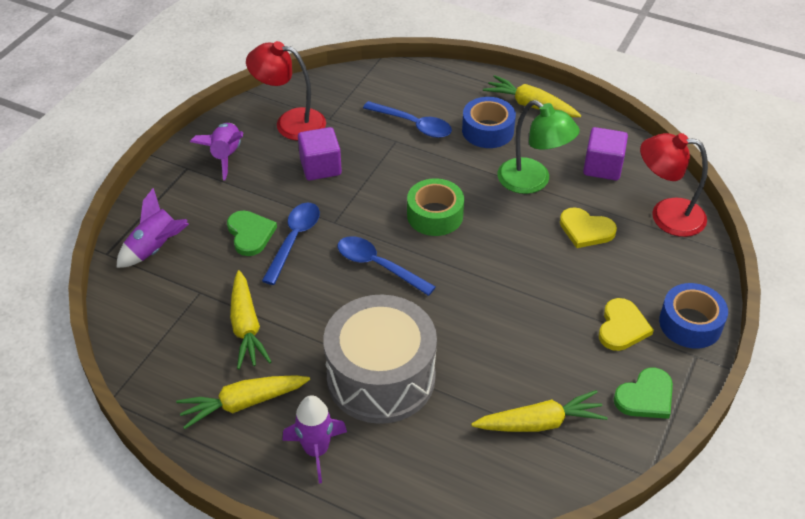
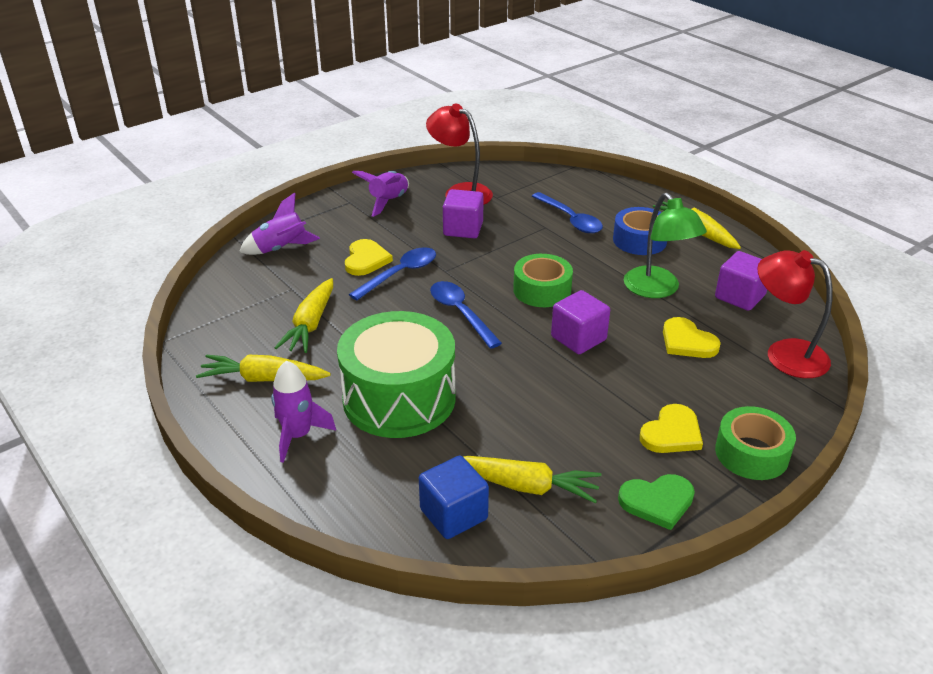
camera: 25 degrees right, 10 degrees down
(250, 234) = (366, 260): green heart -> yellow heart
(381, 377) = (399, 398): grey drum -> green drum
(496, 258) = (578, 338): none -> purple cube
(498, 473) = (453, 514): none -> blue cube
(690, 323) = (751, 453): blue tape -> green tape

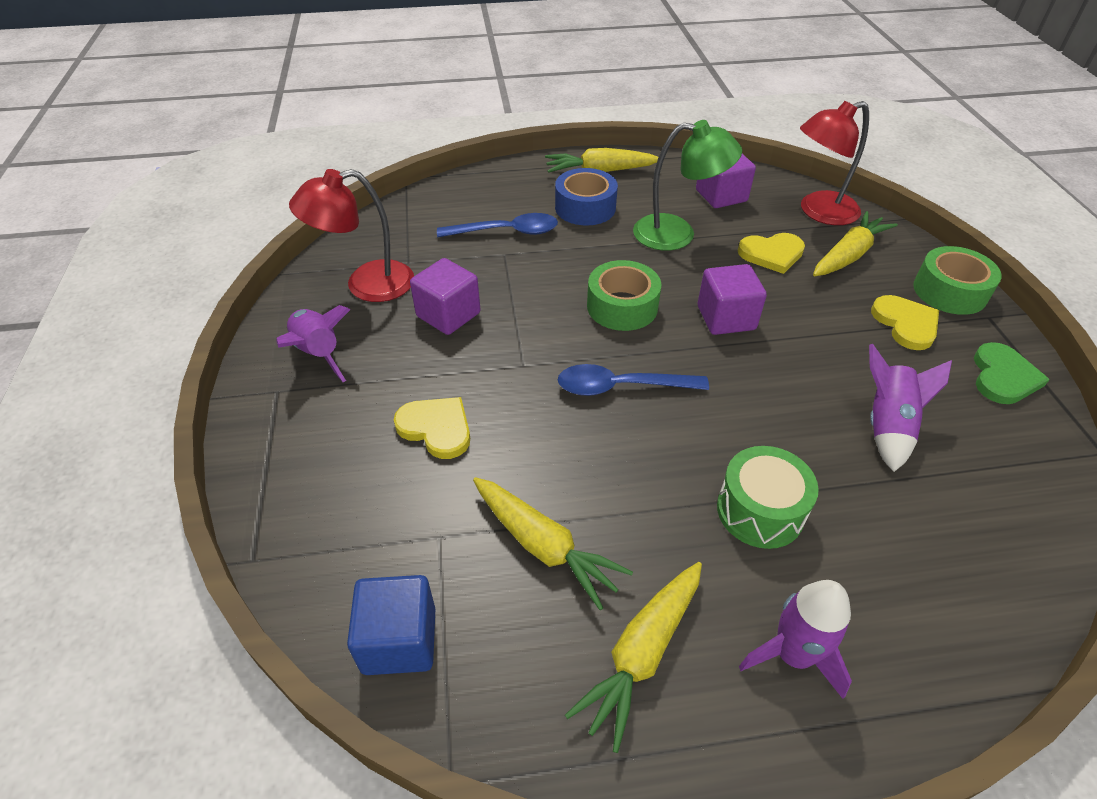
camera: 60 degrees left, 10 degrees up
(281, 249) = (323, 513): purple rocket -> purple rocket (887, 425)
(399, 398) = (760, 511): green drum -> green drum, size x0.56
(400, 274) = (497, 408): blue spoon -> none
(453, 514) = (992, 543): blue cube -> blue cube (399, 640)
(527, 486) = (958, 460): yellow carrot -> yellow carrot (848, 255)

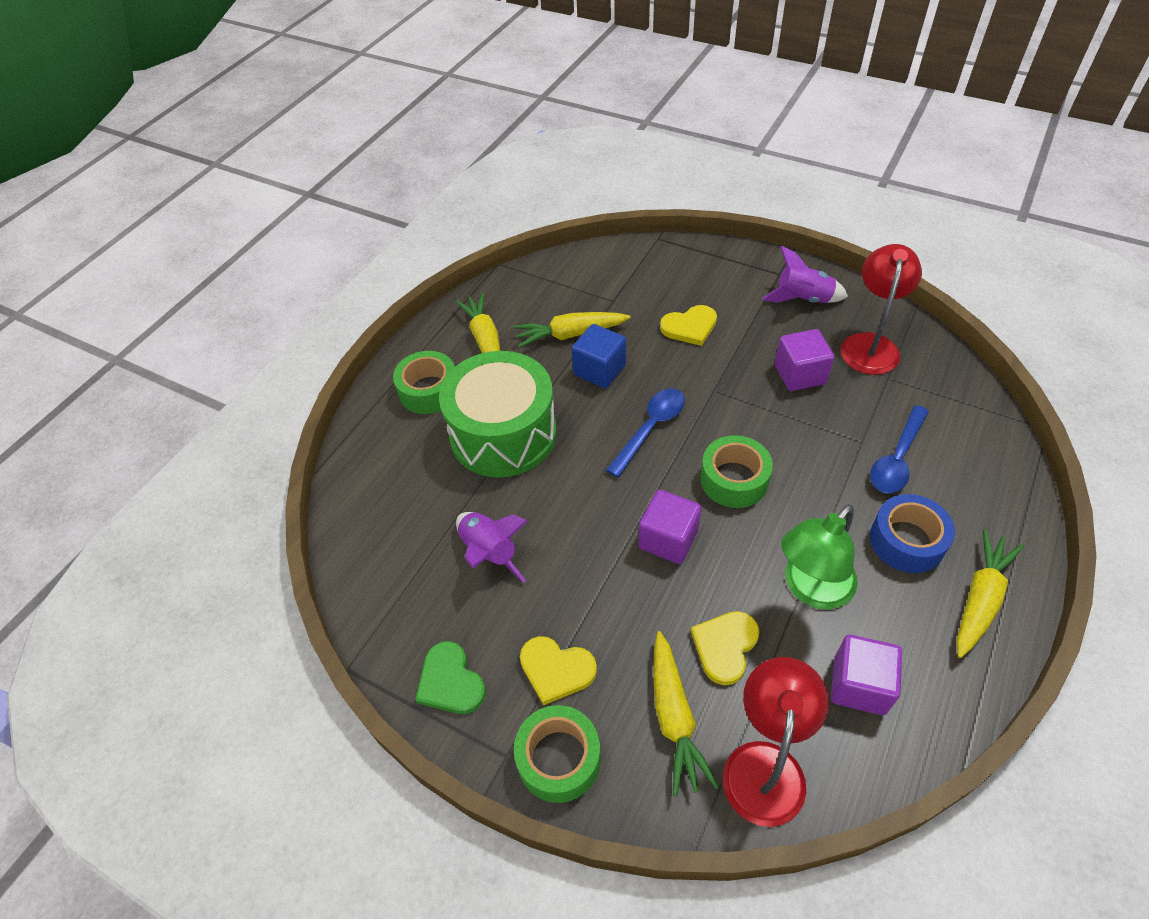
camera: 130 degrees right, 5 degrees up
(399, 640) = (570, 269): blue cube -> blue cube (599, 370)
(760, 511) = (503, 434): green drum -> green drum, size x1.80
(793, 655) = (429, 391): purple rocket -> green tape

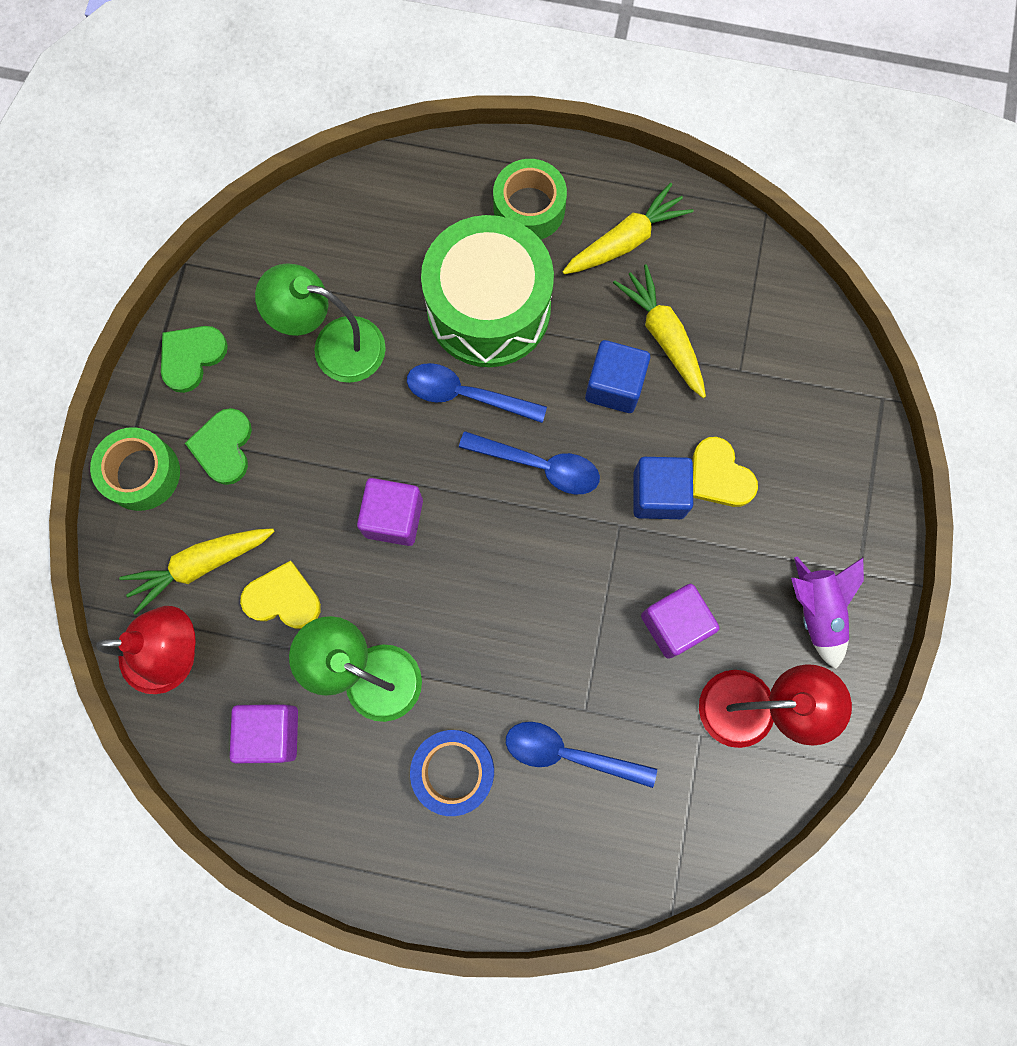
camera: 70 degrees right, 25 degrees up
(489, 552) = (334, 345): purple rocket -> green lamp
(556, 670) = (224, 447): yellow heart -> green heart
(573, 464) = (466, 395): none -> blue spoon
(695, 362) = (658, 494): none -> blue cube
(734, 479) = (490, 572): green tape -> none
(980, 599) = (398, 853): yellow carrot -> none

